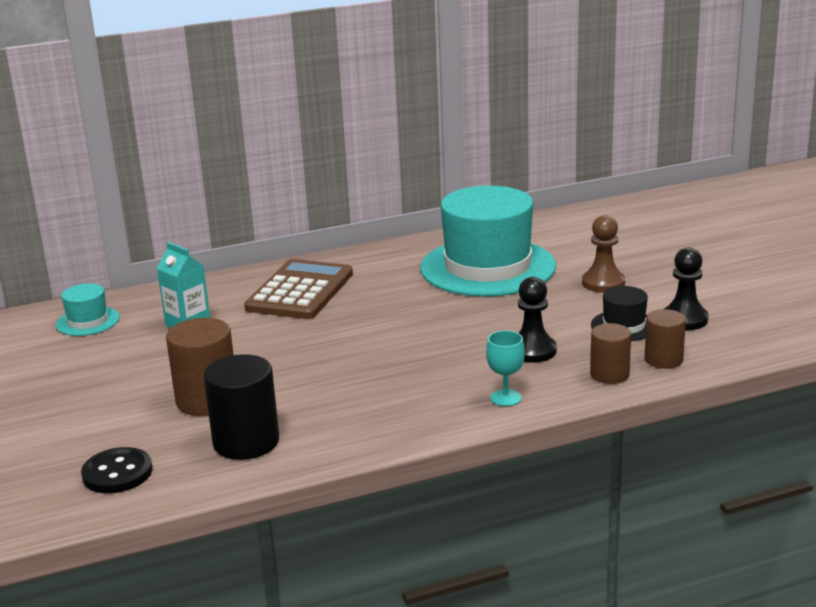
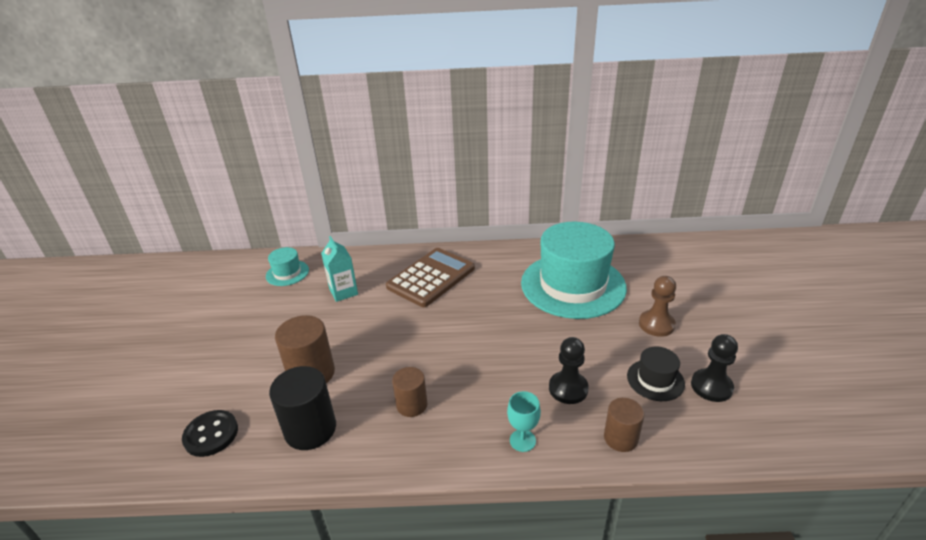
camera: 20 degrees right, 10 degrees up
(663, 360) = (675, 433): brown cylinder -> brown cylinder (412, 405)

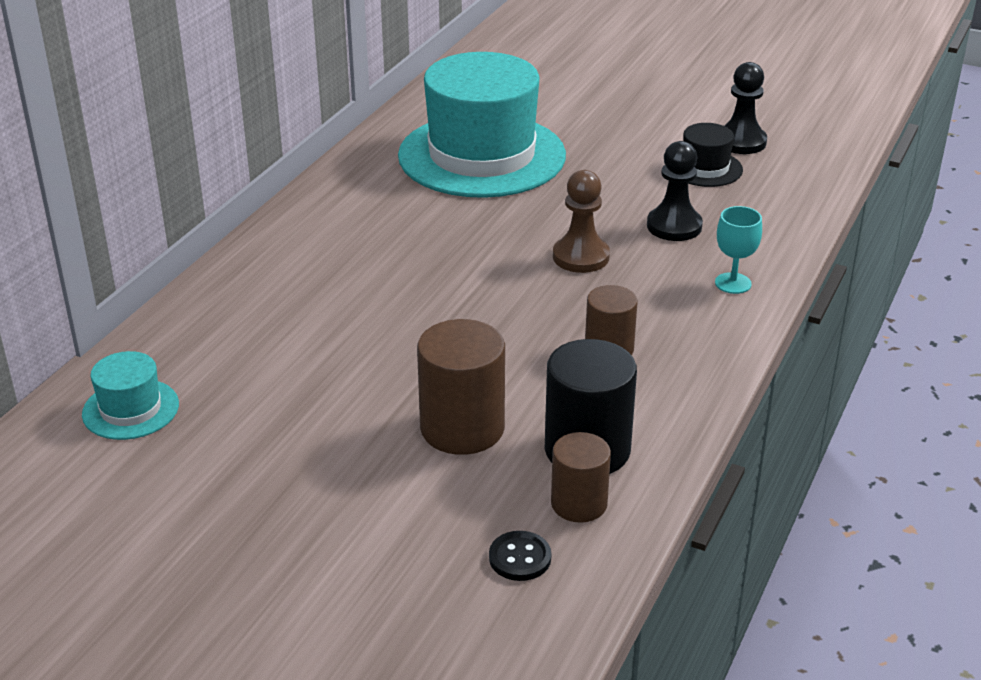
camera: 65 degrees left, 0 degrees up
(211, 434) = (520, 558): black button -> black button, size x0.66
(343, 292) = (272, 355): turquoise carton -> none
(431, 277) = (331, 260): brown calculator -> none
(620, 438) = (774, 221): brown cylinder -> brown cylinder (579, 504)
(656, 324) = (616, 132): brown pawn -> brown pawn (581, 257)

